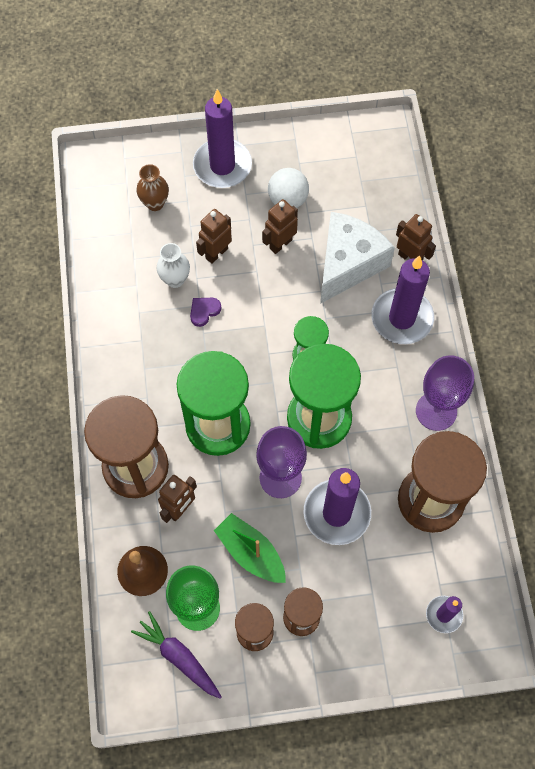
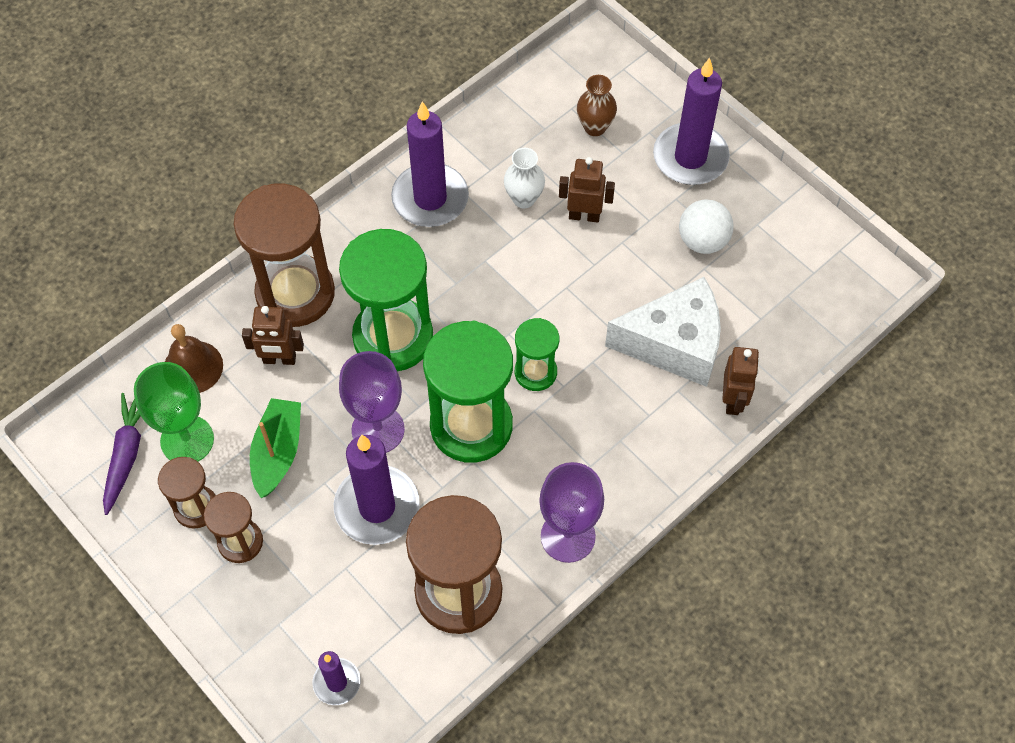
camera: 55 degrees right, 5 degrees down
(204, 311) = (509, 246): purple heart -> none
(280, 244) = (644, 266): brown robot -> none
(402, 318) = (652, 436): purple candle -> purple candle (430, 198)

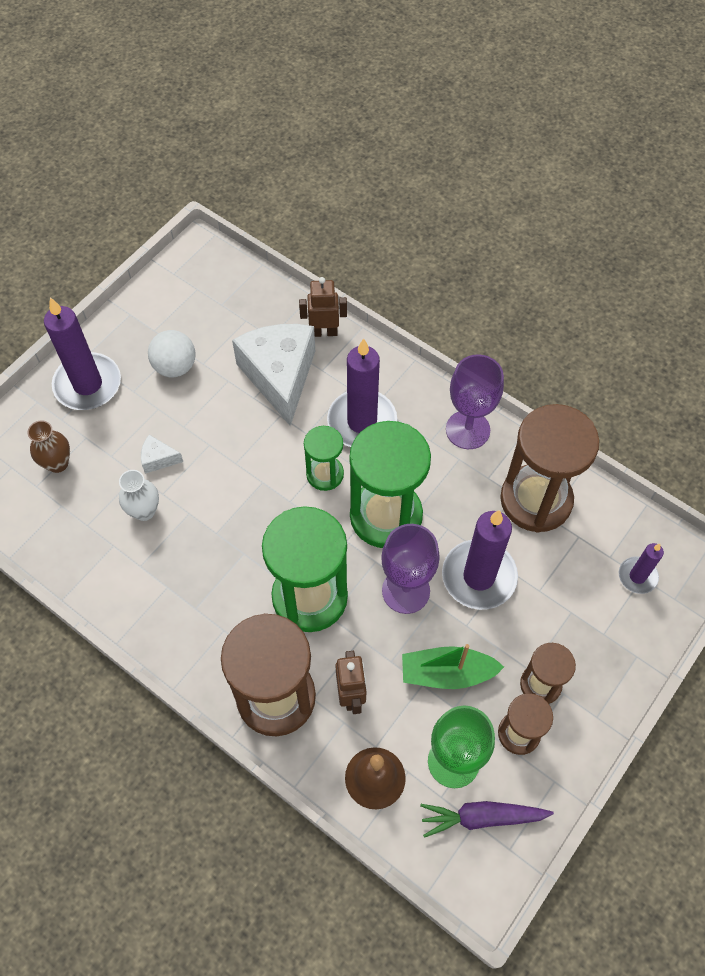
camera: 100 degrees left, 0 degrees up
(430, 198) = (151, 593): purple candle -> purple candle (362, 422)
(584, 215) = (158, 459): brown robot -> white cheese

